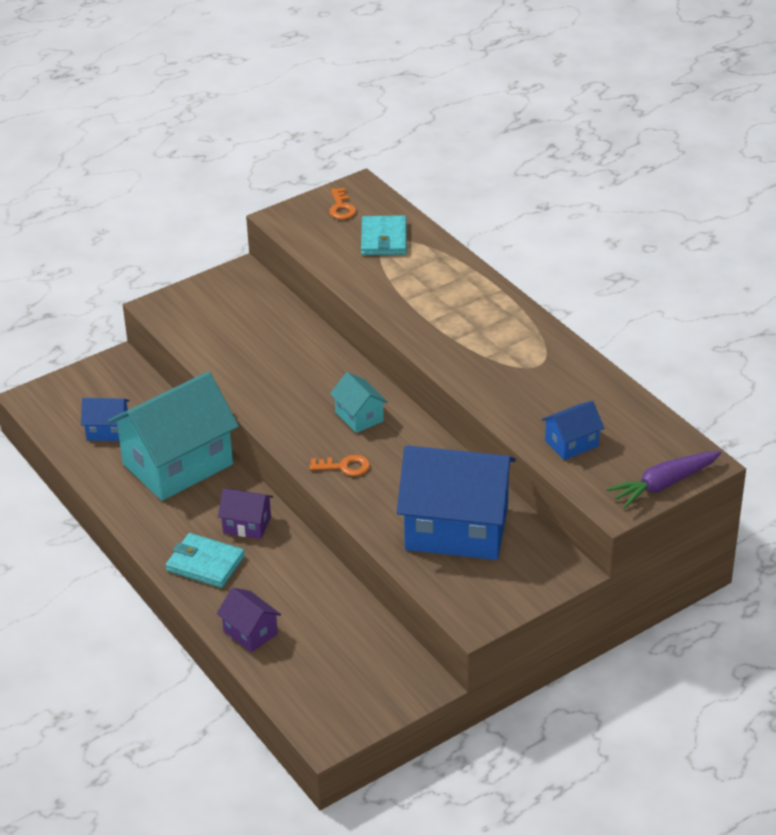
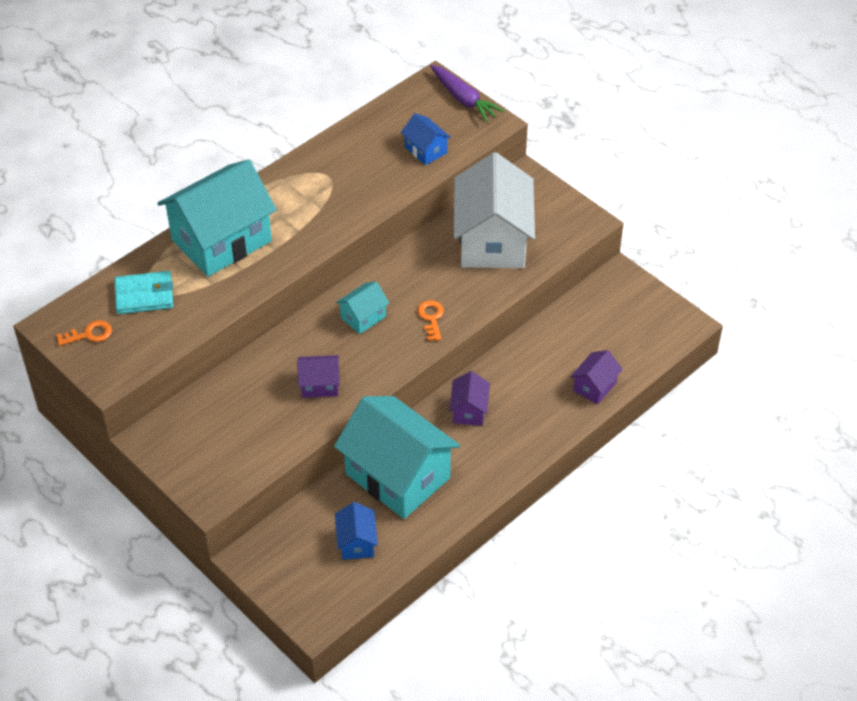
camera: 100 degrees left, 10 degrees up
(205, 563) = (523, 430): turquoise wallet -> none
(273, 380) = (319, 385): none -> purple house
(450, 287) = (221, 240): none -> turquoise house
(456, 528) = (492, 240): blue house -> white house

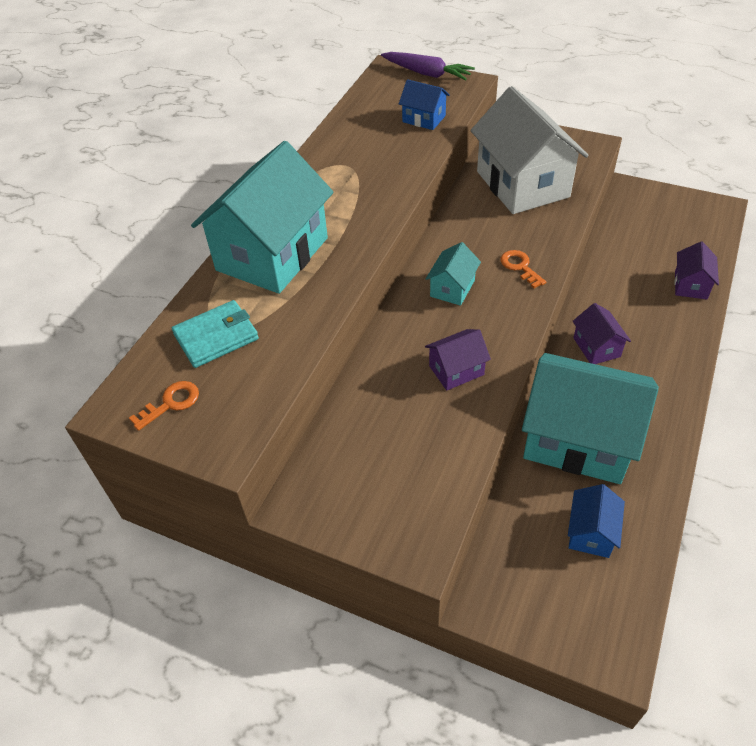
camera: 20 degrees left, 0 degrees up
(356, 542) = (591, 532): blue house -> blue house turned 45 degrees clockwise

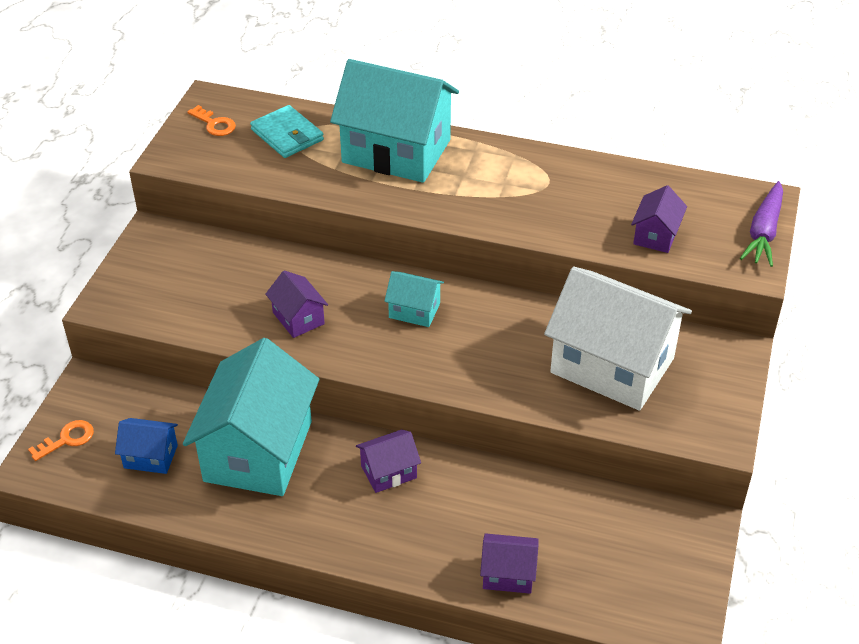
camera: 80 degrees right, 5 degrees down
(424, 119) = (656, 235): blue house -> purple house
(520, 267) = (455, 364): orange key -> orange key (67, 439)
(522, 184) = (612, 365): white house -> white house turned 60 degrees clockwise

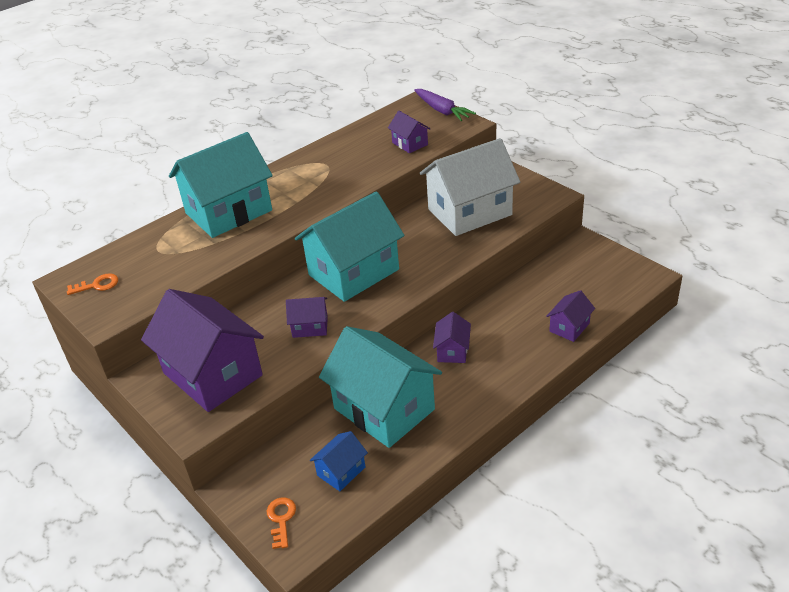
camera: 55 degrees left, 5 degrees down
(183, 280) = (212, 374): none -> purple house
(287, 135) = (153, 254): turquoise wallet -> none
(414, 310) = (353, 272): turquoise house -> turquoise house, size x2.22

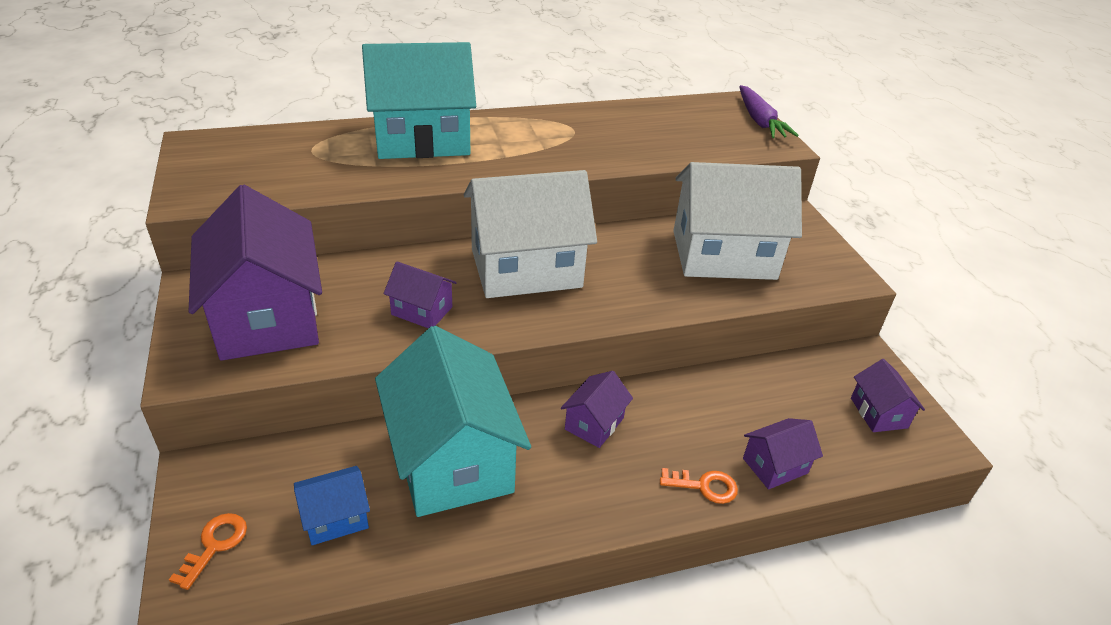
camera: 20 degrees right, 0 degrees up
(97, 285) = (216, 160): orange key -> orange key (704, 486)
(353, 272) = (526, 268): turquoise house -> white house
(410, 144) = (691, 142): purple house -> purple house (878, 413)

